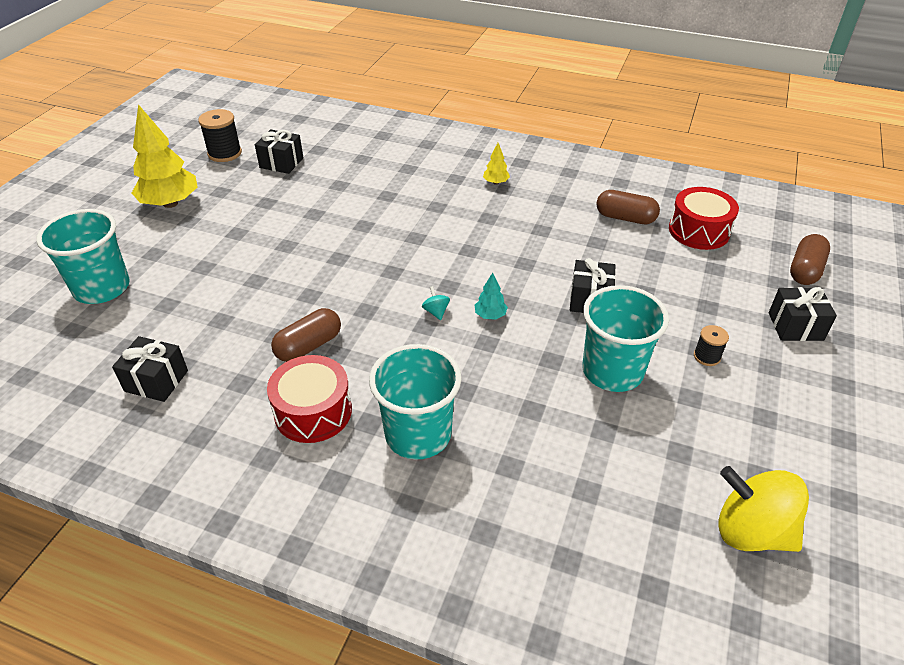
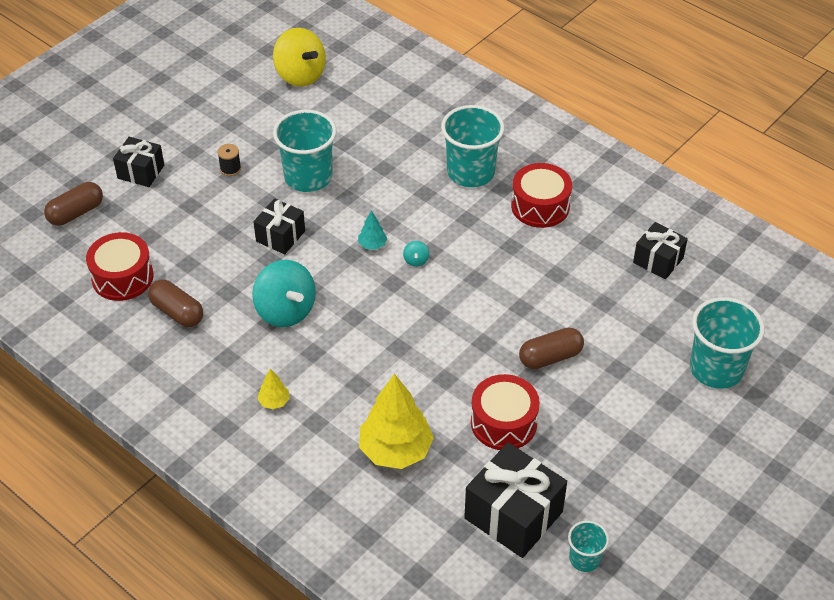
camera: 160 degrees left, 5 degrees up
(170, 203) = (654, 476): yellow tree -> yellow tree (395, 450)
(225, 153) = (584, 559): black spool -> turquoise cup
(281, 163) = (513, 515): black gift -> black gift, size x1.67
(303, 209) = (503, 422): none -> red drum
(308, 346) = (532, 258): brown capsule -> brown capsule (550, 357)
(534, 240) = (285, 311): none -> turquoise spinning top

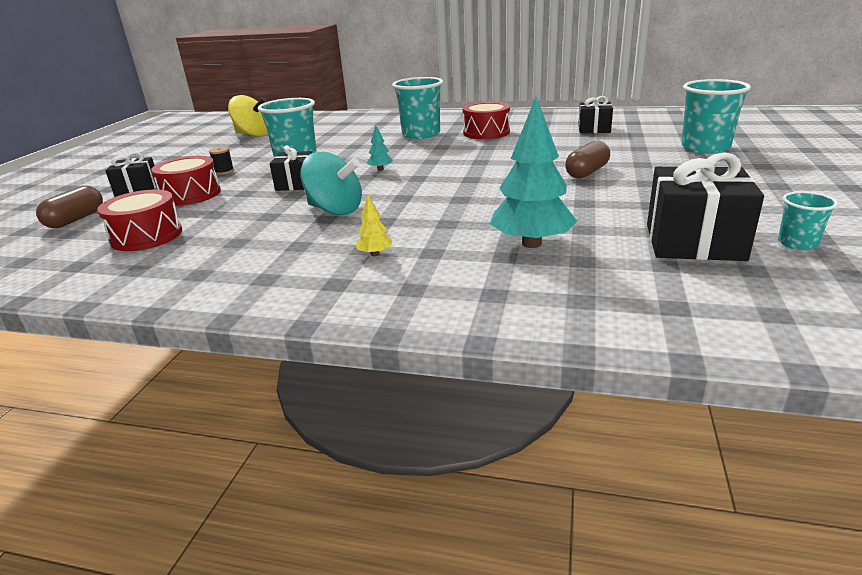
camera: 25 degrees left, 20 degrees down
(177, 312) = (222, 237): brown capsule -> none
(395, 450) = (531, 243): yellow tree -> turquoise tree
(416, 260) = (424, 166): turquoise spinning top -> none
(503, 422) = (601, 204): red drum -> red drum (191, 194)

